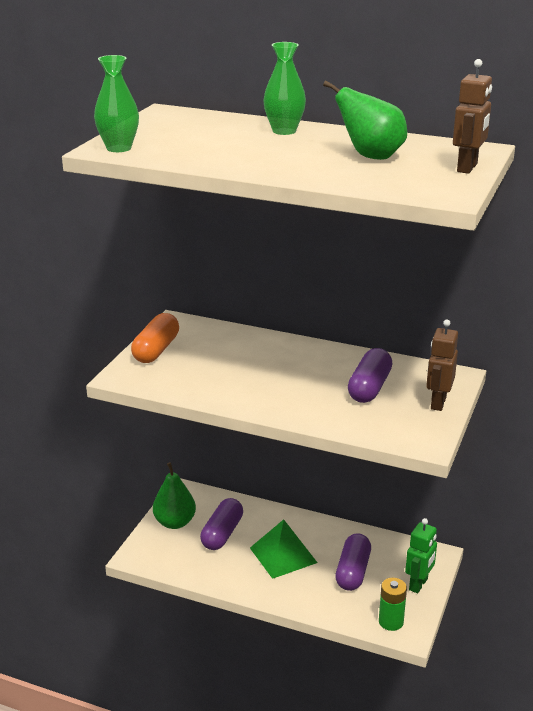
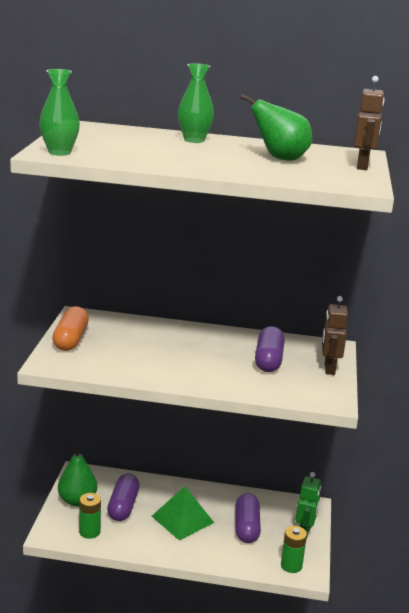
camera: 15 degrees left, 5 degrees down
(178, 558) = (89, 531): none -> green battery

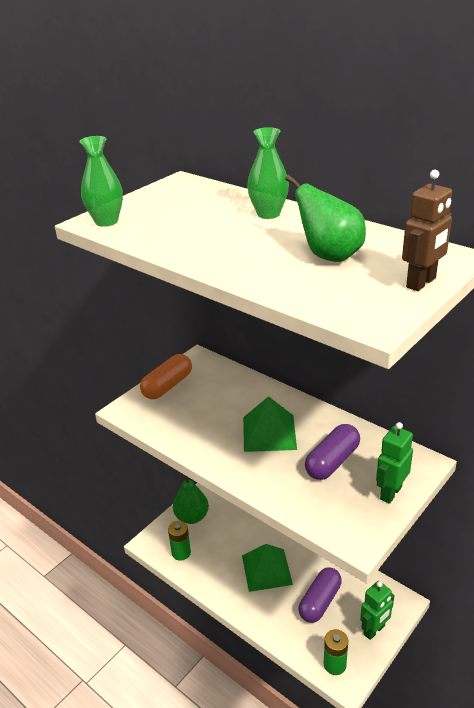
camera: 35 degrees right, 10 degrees up
(123, 506) = (225, 536): purple capsule -> none
(199, 353) = (269, 433): none -> green pyramid
(329, 369) = (390, 493): brown robot -> green robot

